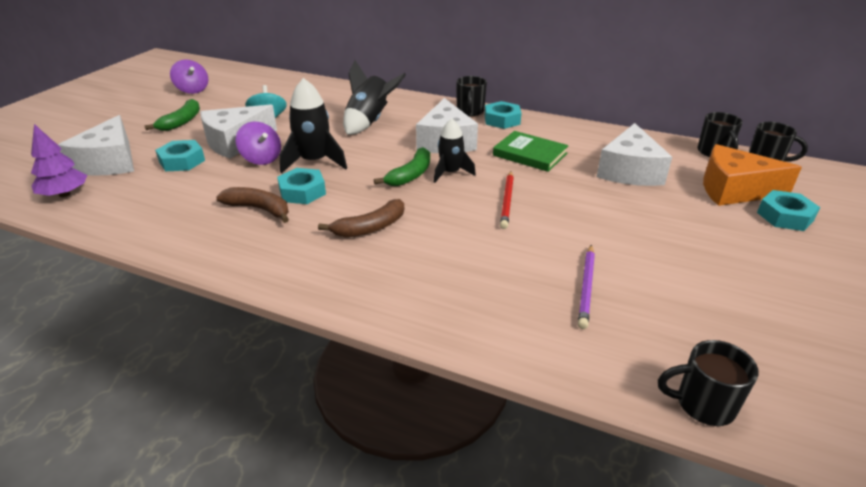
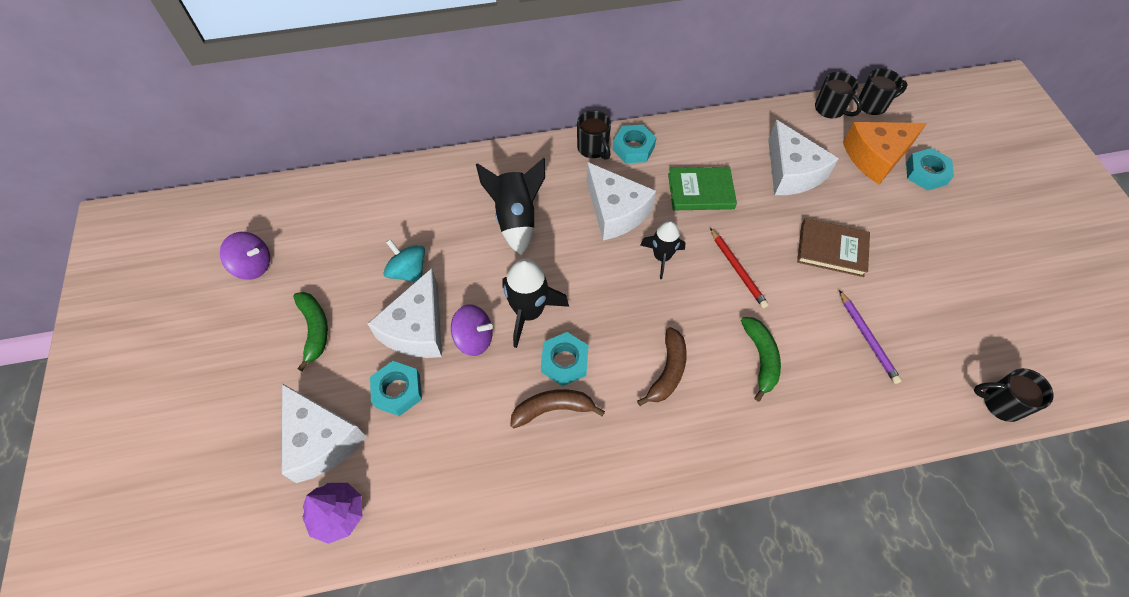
camera: 35 degrees left, 25 degrees up
(410, 175) = (632, 280): green banana -> green banana (760, 358)
(616, 223) = (831, 249): none -> brown book
(703, 405) = (1000, 403): black mug -> black mug turned 45 degrees clockwise

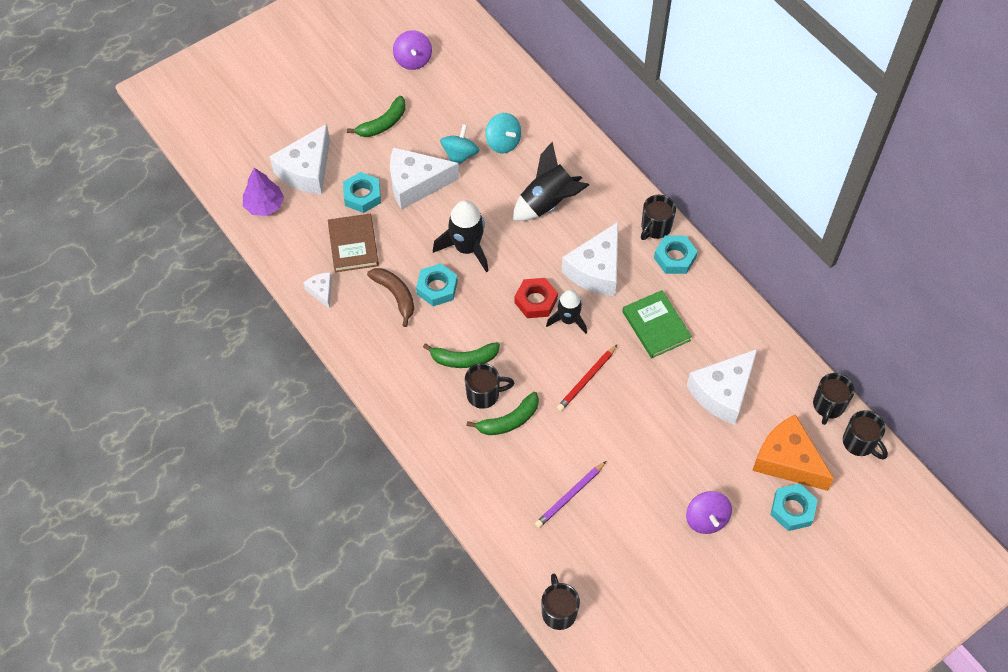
camera: 65 degrees right, 0 degrees up
(419, 227) = (503, 142): none -> turquoise spinning top
(474, 339) = (426, 223): purple spinning top -> purple spinning top (706, 519)
(504, 492) = (321, 291): none -> white cheese
(626, 276) = (536, 301): none -> red nut
(667, 371) = (464, 359): brown banana -> green banana
(720, 369) = (484, 394): none -> black mug
(831, 249) = (649, 447): brown book -> brown book (353, 245)

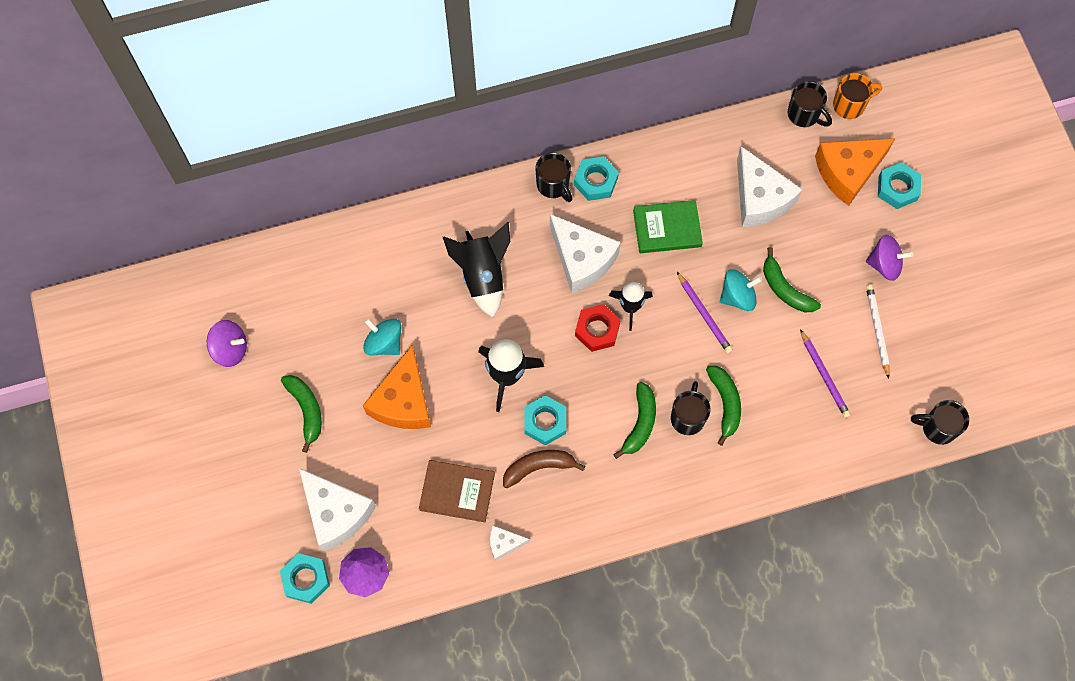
camera: 70 degrees left, 10 degrees up
(362, 196) = (396, 462): turquoise nut -> turquoise nut (306, 579)
(416, 184) = (403, 401): white cheese -> orange cheese
(503, 142) = (386, 293): turquoise spinning top -> turquoise spinning top (738, 296)
(587, 379) = (704, 314): red pencil -> purple pencil
(635, 530) = (877, 330): none -> white pencil
(641, 439) = (785, 289): none -> green banana
(859, 443) = (850, 105): black mug -> orange mug

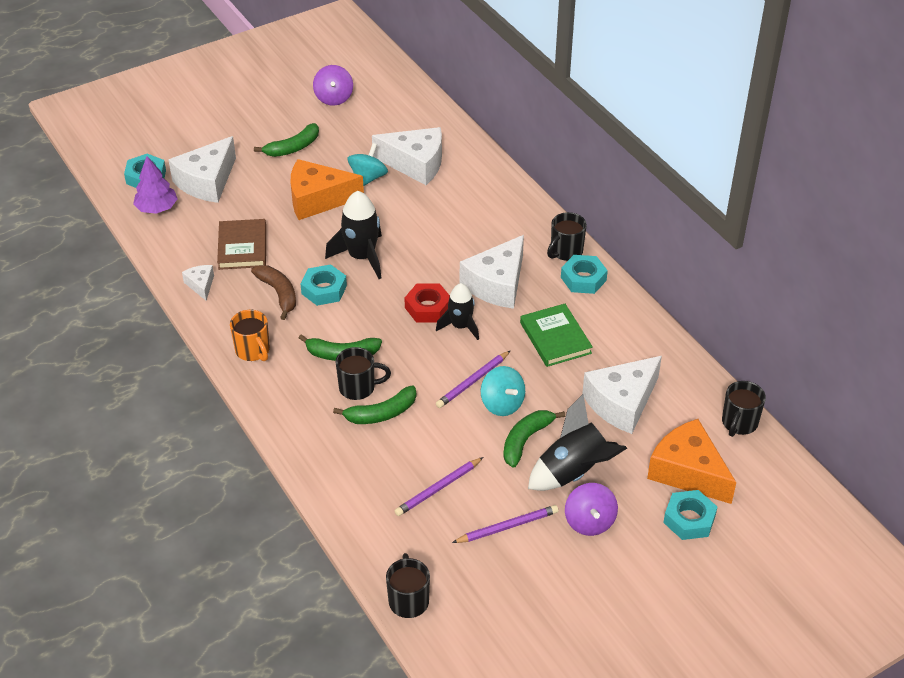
camera: 75 degrees right, 25 degrees down
(376, 290) = (415, 164): none -> white cheese
(482, 276) = (454, 223): black rocket -> black rocket (573, 472)
(850, 105) = (772, 461): orange mug -> orange mug (253, 351)
(877, 330) = (507, 527): white pencil -> purple pencil

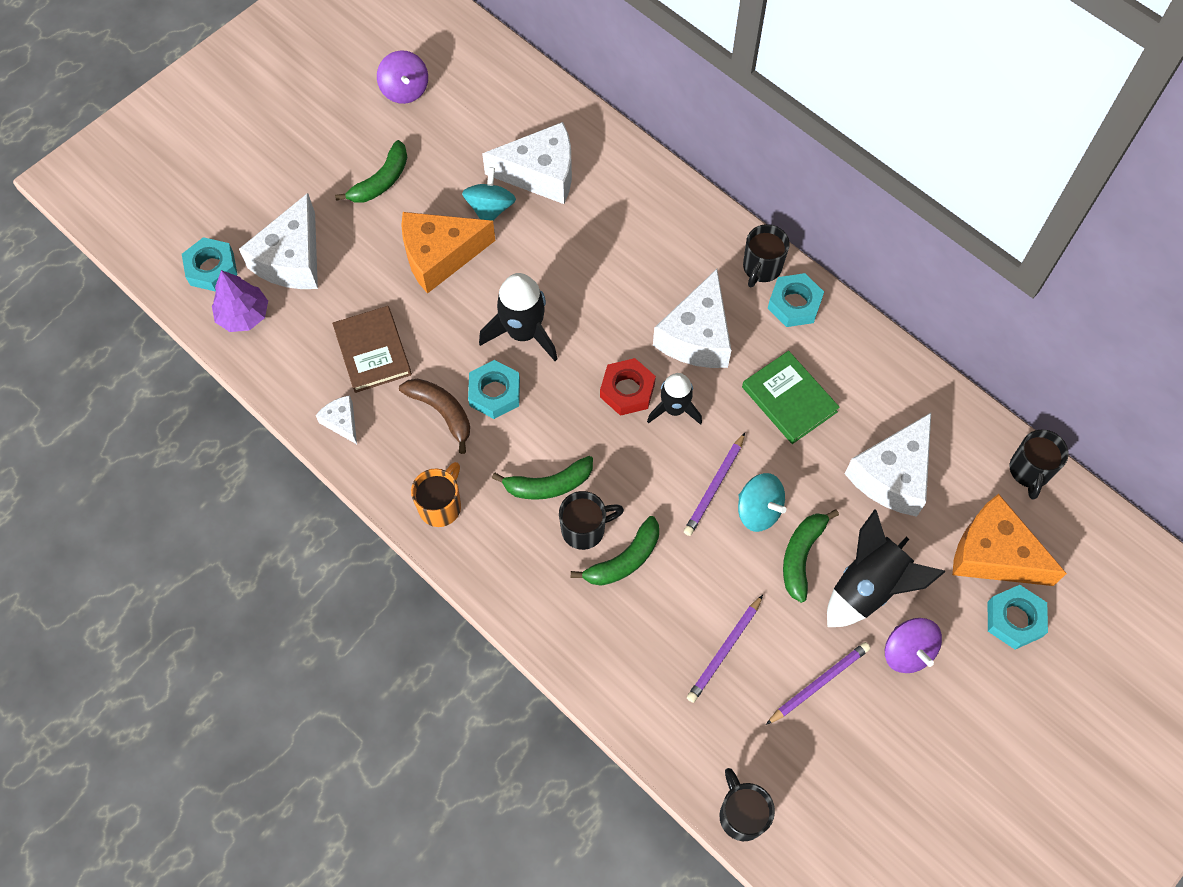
camera: 15 degrees left, 20 degrees up
(253, 351) = (441, 506): orange mug -> orange mug turned 105 degrees counterclockwise

